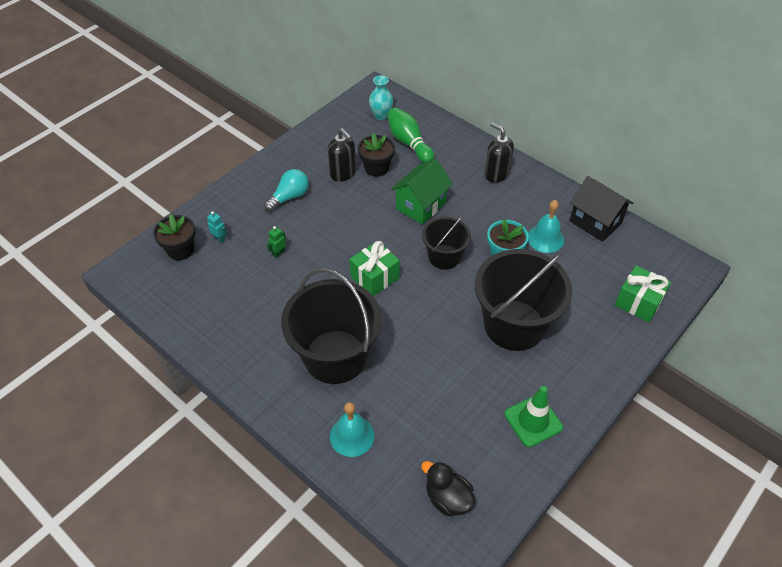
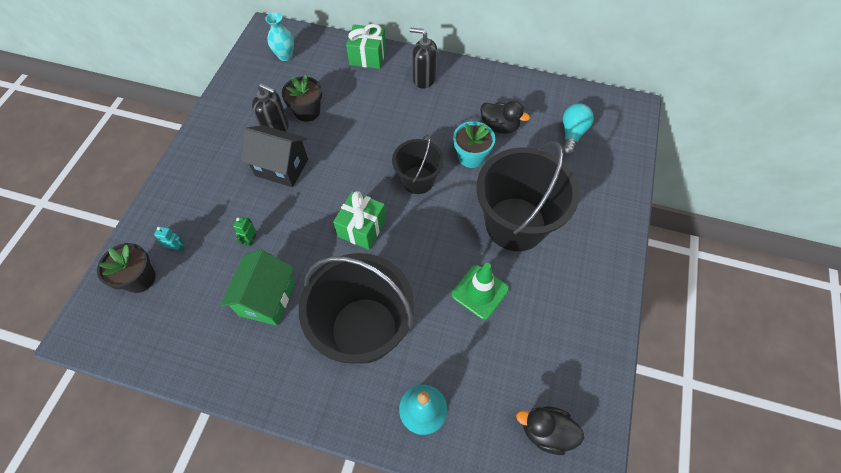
camera: 25 degrees left, 10 degrees up
(289, 197) = (232, 174): turquoise light bulb -> turquoise light bulb (572, 134)
(409, 143) = (326, 75): green bowling pin -> none
(421, 205) = (369, 135): green house -> green house (267, 298)
(533, 421) = (580, 313): green traffic cone -> green traffic cone (480, 292)
(545, 238) = (499, 127): turquoise bell -> black duck
(595, 222) = (533, 95): black house -> black house (281, 167)
(638, 302) = (607, 158): green gift -> green gift (367, 56)

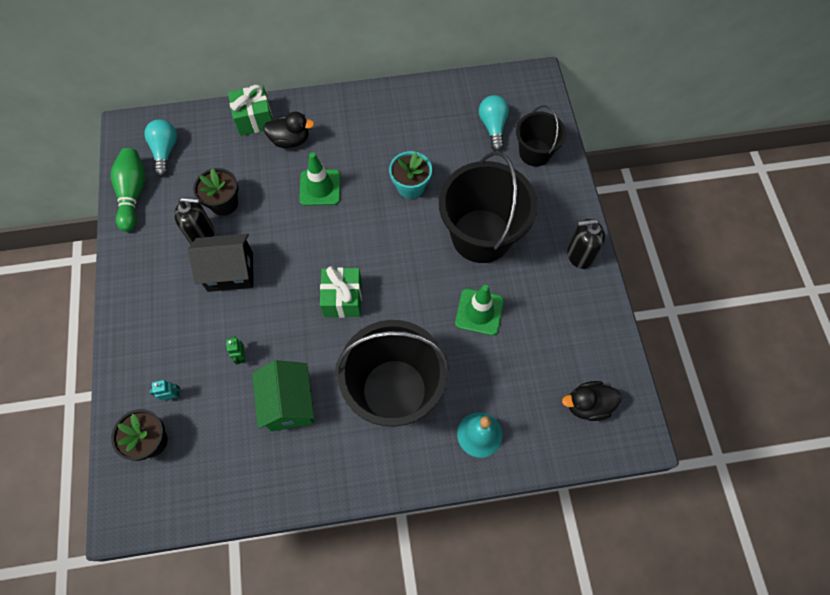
camera: 25 degrees left, 5 degrees up
(242, 78) = (133, 194): none -> green bowling pin
(285, 56) = (165, 151): turquoise vase -> turquoise light bulb
(392, 128) = (320, 188): none -> green traffic cone
(418, 180) = (371, 230): black bucket -> black bucket (535, 153)
(424, 79) = (325, 122): black soap dispenser -> black soap dispenser (579, 254)
(499, 127) = (422, 145): black duck -> black duck (290, 140)

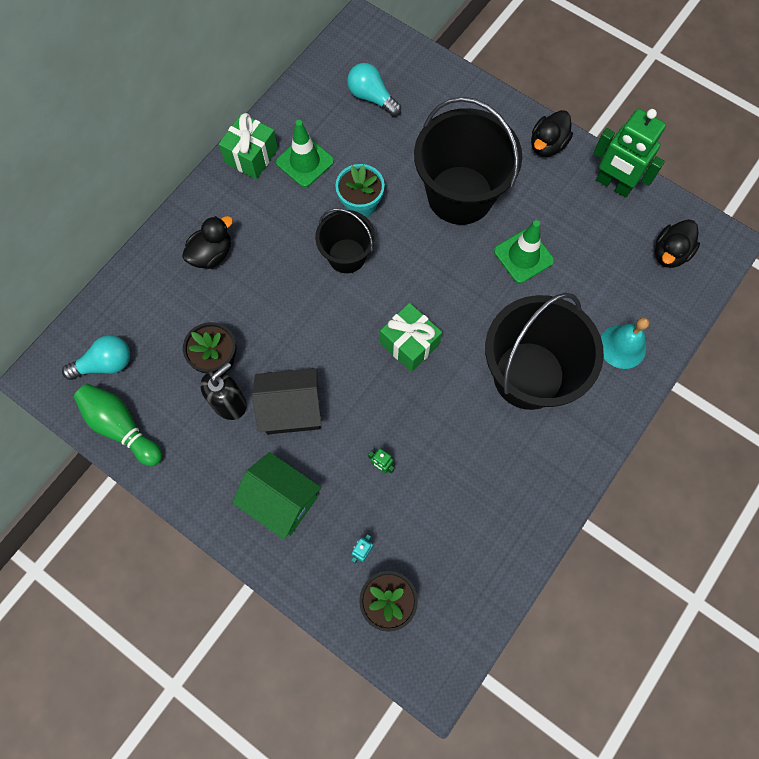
camera: 45 degrees left, 5 degrees up
(165, 151) = (105, 364): turquoise light bulb -> turquoise light bulb turned 120 degrees clockwise
(230, 272) = (292, 410): black house -> black house turned 45 degrees clockwise
(254, 119) = (157, 264): green gift -> green gift (251, 156)
(289, 403) = (461, 463): green house -> green house (281, 501)
(320, 188) = (286, 272): green traffic cone -> green traffic cone (305, 162)
(535, 153) = (428, 91): black bucket -> black bucket (347, 256)
(579, 254) = (547, 145): black soap dispenser -> black duck
(598, 322) = (613, 185): none -> green robot

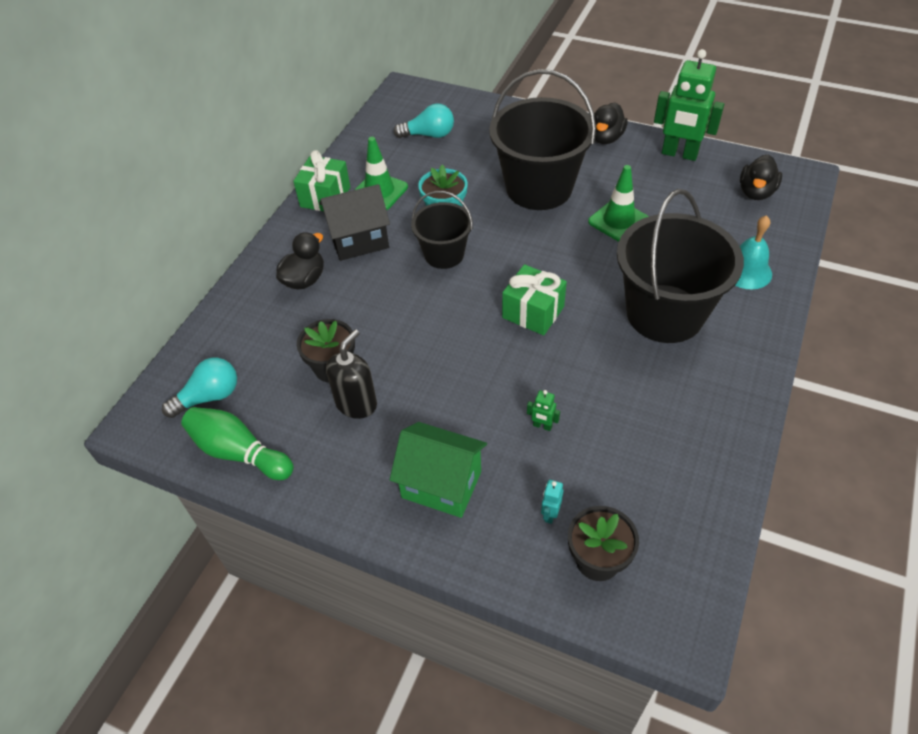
camera: 10 degrees left, 20 degrees down
(292, 410) = (427, 395): black house -> black house (359, 240)
(371, 97) = (429, 135): turquoise light bulb -> turquoise light bulb turned 150 degrees clockwise

